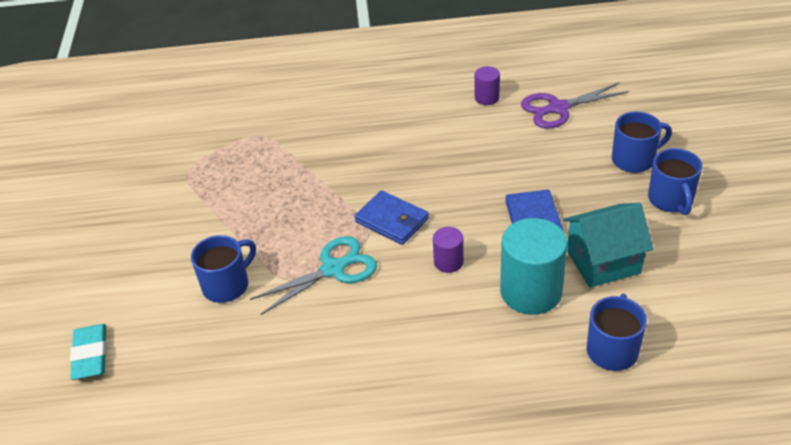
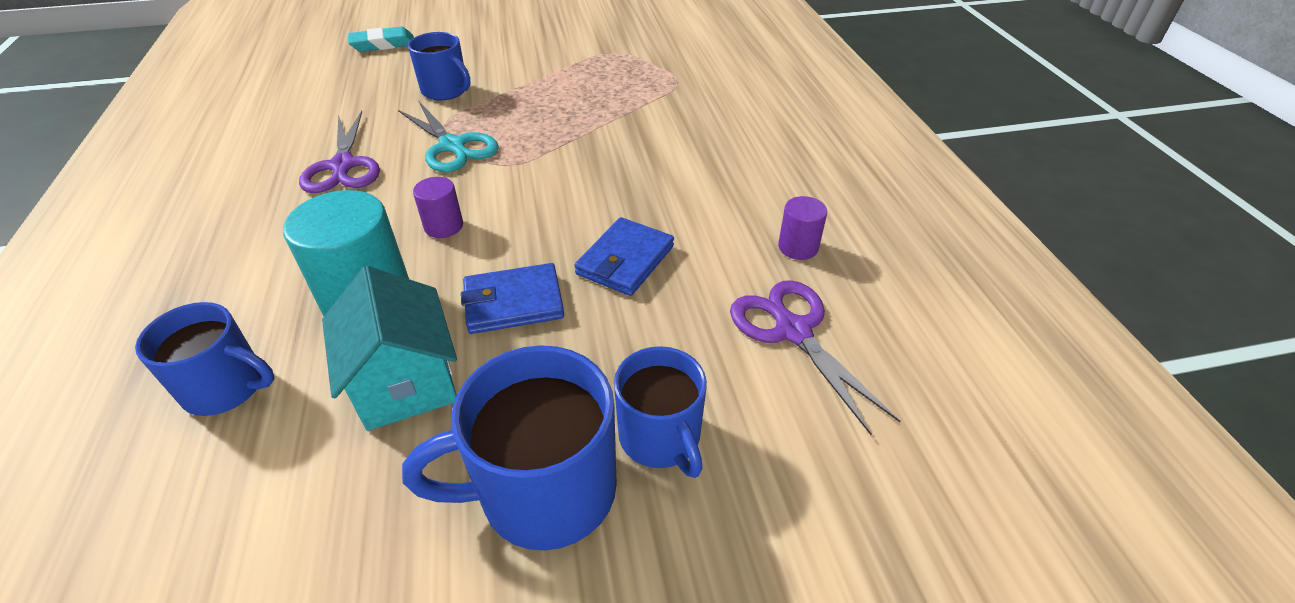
camera: 80 degrees right, 0 degrees up
(351, 340) = (343, 166): none -> purple scissors
(392, 220) = (526, 179): blue wallet -> blue wallet (625, 260)
(671, 200) = (544, 491): blue mug -> blue mug, size x1.52

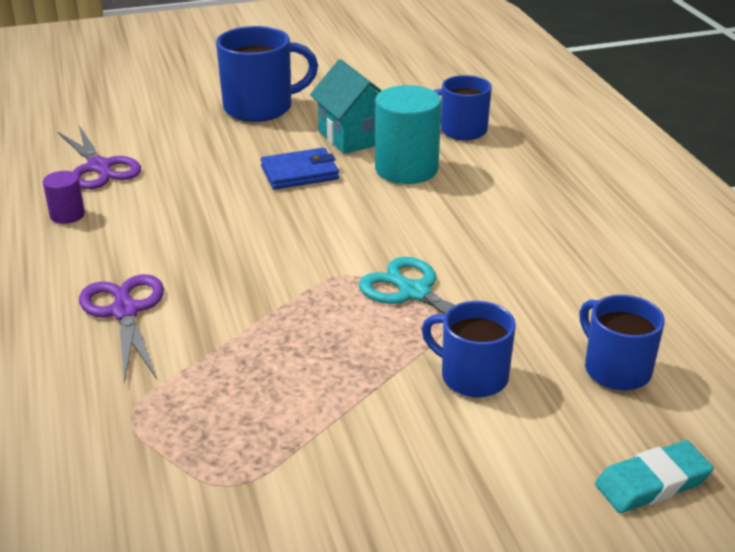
camera: 175 degrees right, 10 degrees down
(343, 166) = (517, 264): purple scissors -> purple scissors (125, 311)
(444, 226) = (378, 216): purple cylinder -> none
(625, 260) = (216, 200): blue wallet -> none
(661, 438) = (198, 124): blue mug -> blue mug (615, 369)

